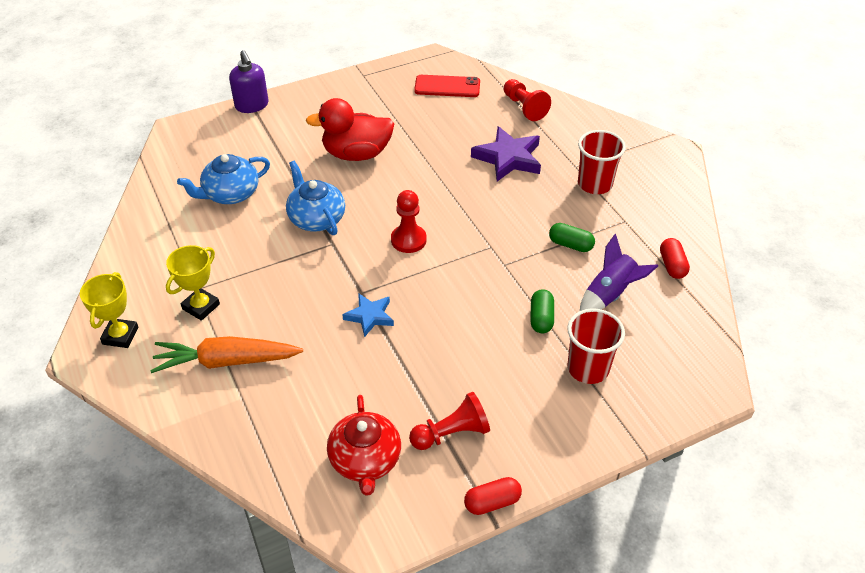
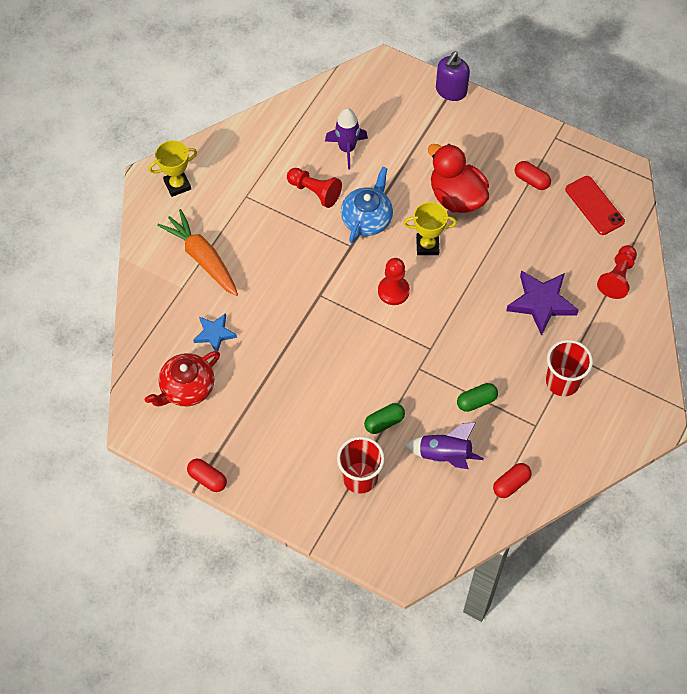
camera: 55 degrees right, 15 degrees up
(201, 306) = (234, 210): yellow trophy -> yellow trophy (427, 246)
(230, 194) = (347, 149): blue teapot -> purple rocket
(370, 316) = (302, 314): blue star -> blue star (214, 334)
(388, 106) = (531, 180): none -> red capsule
(451, 433) = (242, 424): red pawn -> red pawn (314, 192)
(570, 245) = (476, 401): green capsule -> green capsule turned 75 degrees clockwise

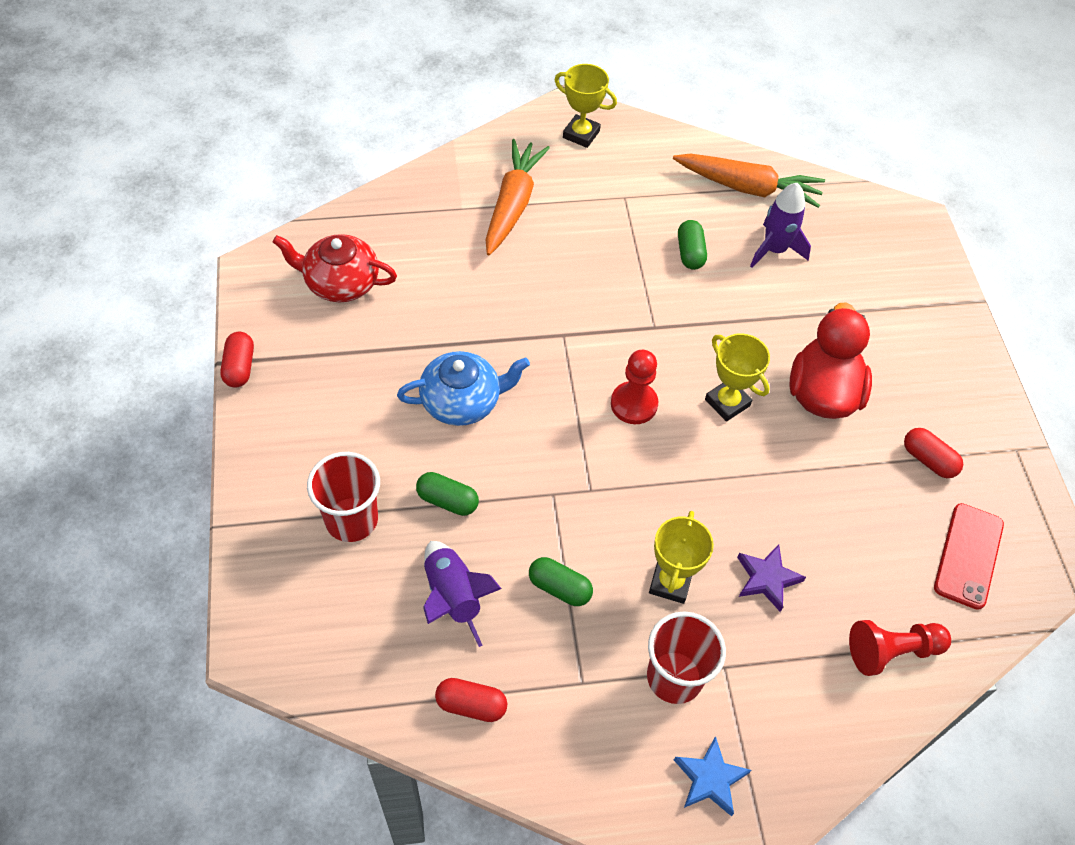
camera: 50 degrees right, 5 degrees down
(214, 334) = (428, 268): blue star -> blue star (710, 779)
(292, 129) = (747, 187): none -> orange carrot
(314, 192) = (690, 253): red pawn -> green capsule
(367, 219) = (704, 321): blue teapot -> blue teapot (462, 401)
(451, 91) = (956, 302): purple soap dispenser -> none
(511, 348) = (670, 582): none -> yellow trophy
(531, 180) = (928, 460): red capsule -> red capsule turned 45 degrees counterclockwise
(541, 303) = (767, 579): purple star -> purple star, size x0.61

